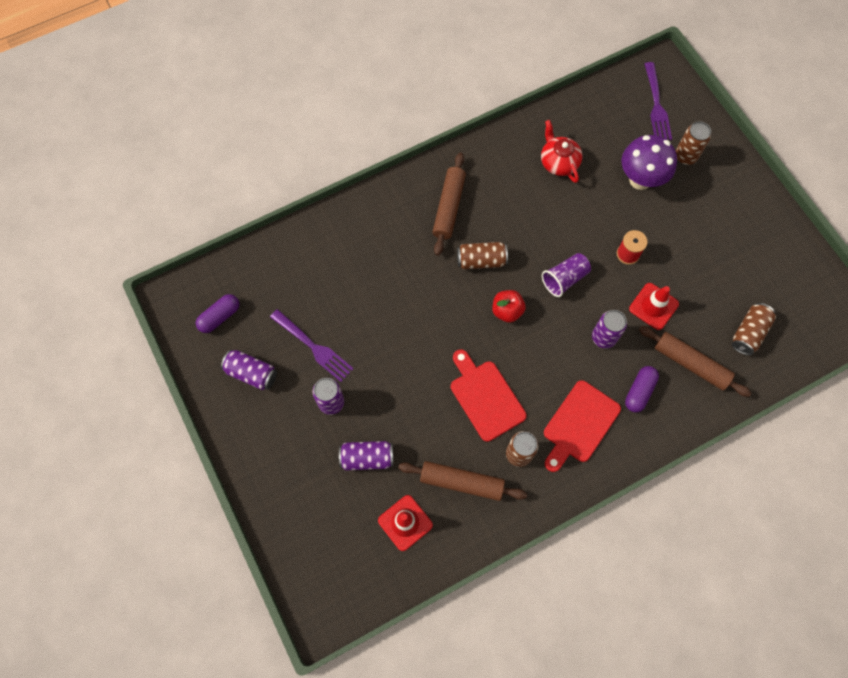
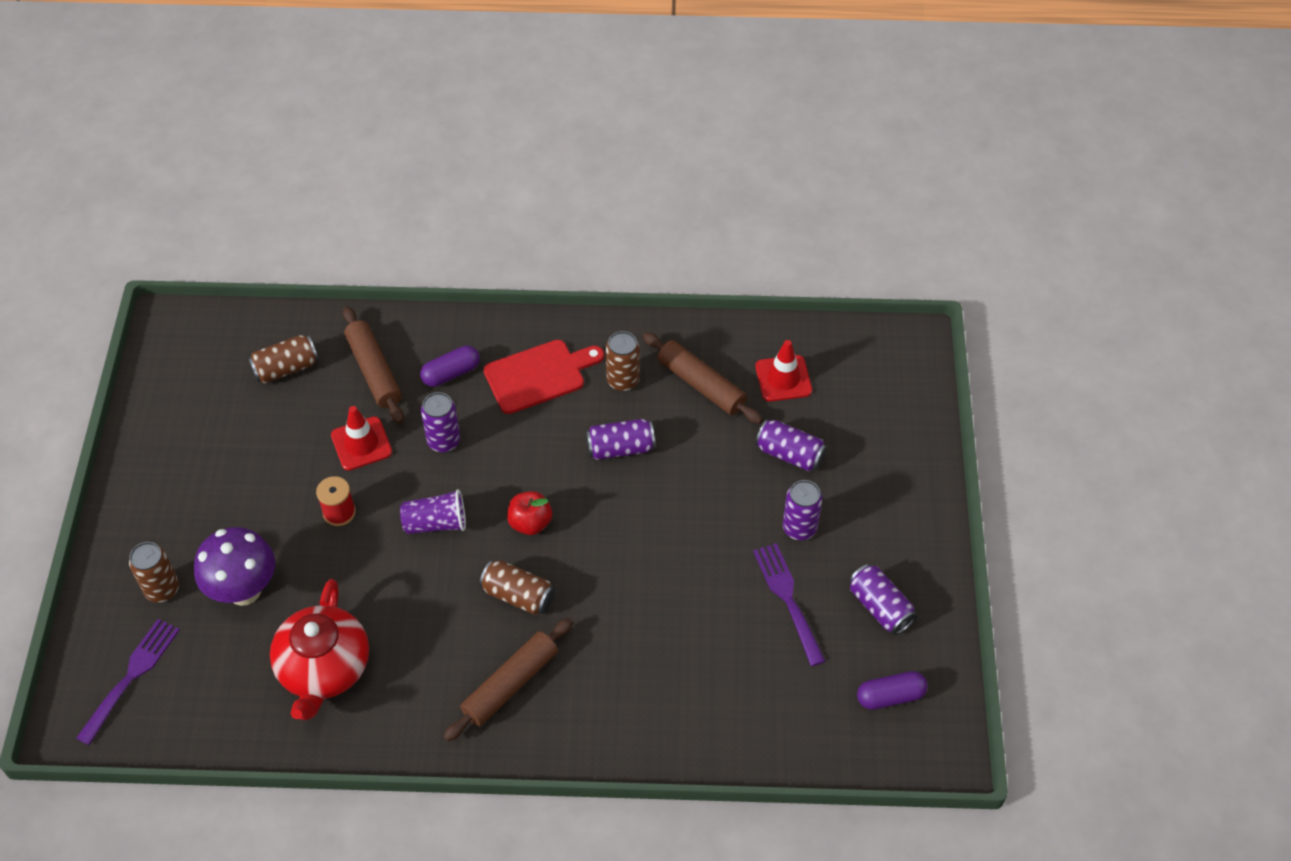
camera: 150 degrees left, 15 degrees down
(485, 397) = (620, 448): red cutting board -> purple can
(558, 162) = (324, 668): red teapot -> red teapot, size x1.54

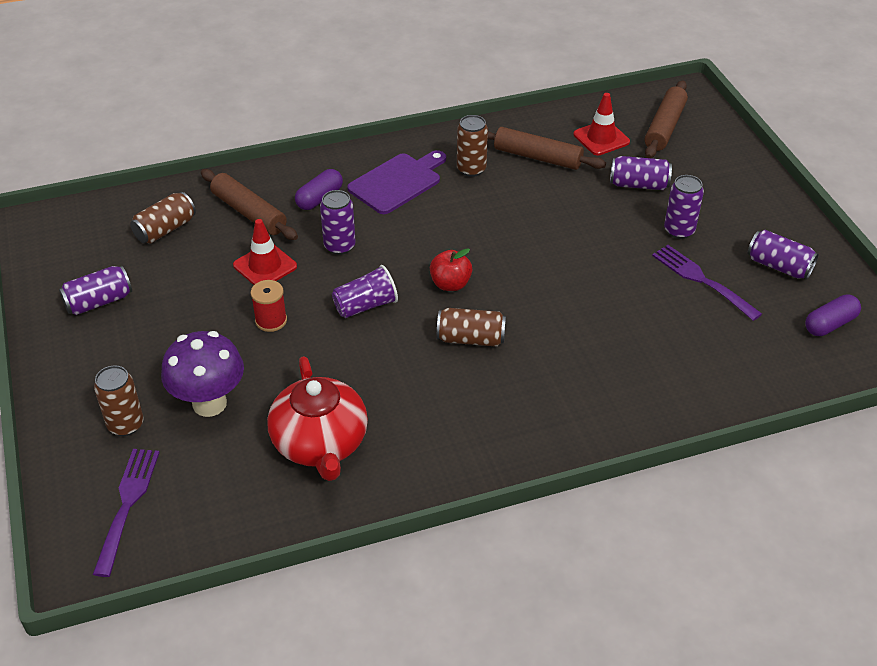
camera: 20 degrees left, 10 degrees down
(510, 684) = (503, 406): brown rolling pin -> brown rolling pin (664, 127)
(539, 375) = (397, 182): red cutting board -> purple cutting board
(620, 448) = (497, 214): purple can -> purple can (99, 302)

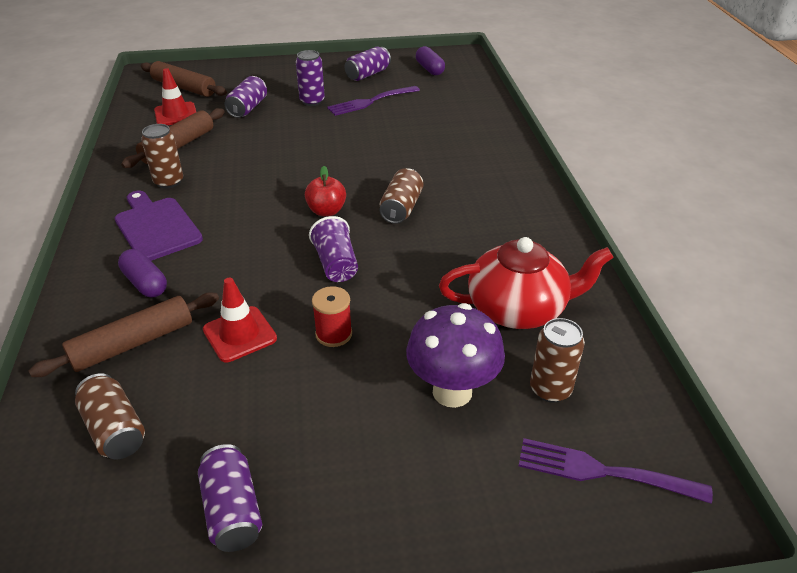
camera: 80 degrees left, 5 degrees down
(125, 424) = (475, 474): brown can -> brown can (550, 389)
(339, 246) = (236, 274): purple can -> none

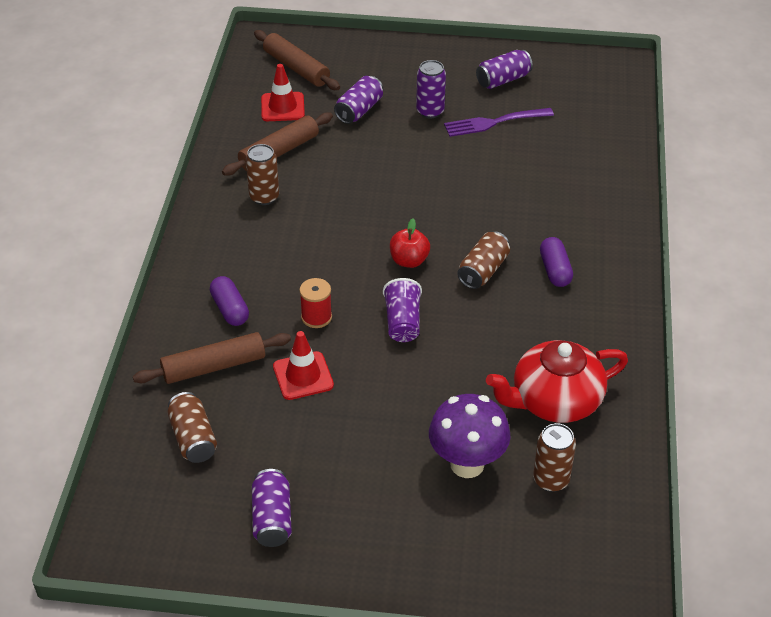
camera: 15 degrees right, 5 degrees up
(156, 227) = (246, 249): purple cutting board -> none
(334, 334) = (382, 392): red spool -> red spool (316, 317)
(429, 69) = (577, 82): purple capsule -> purple capsule (555, 270)
(518, 309) = (554, 401): red teapot -> red teapot turned 150 degrees clockwise
(603, 471) = (563, 554): purple fork -> none

